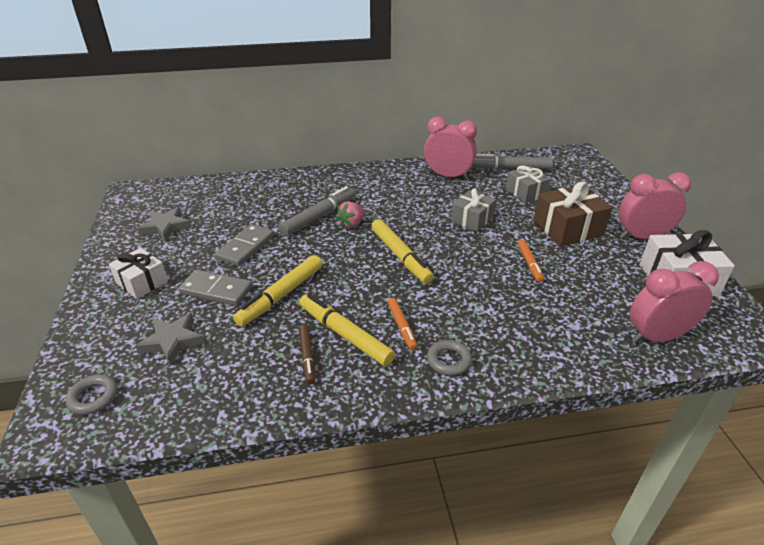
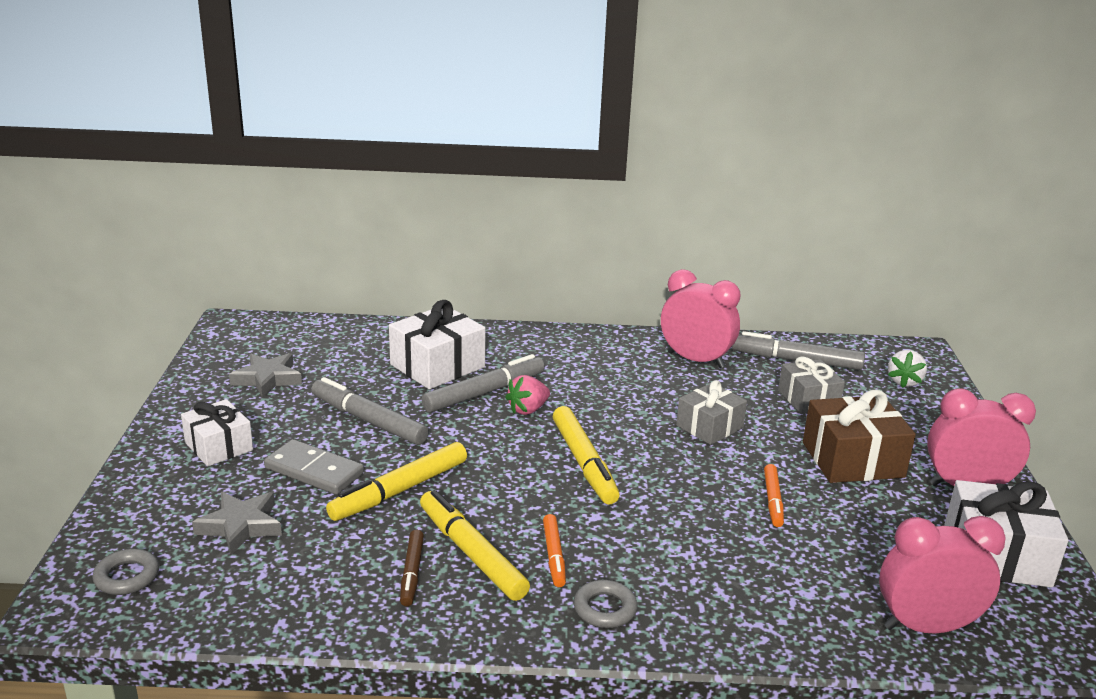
camera: 10 degrees right, 10 degrees down
(245, 247) = (368, 420): grey domino -> grey marker
(282, 202) = (437, 366): none -> white gift
(578, 173) = (904, 381): none -> white strawberry

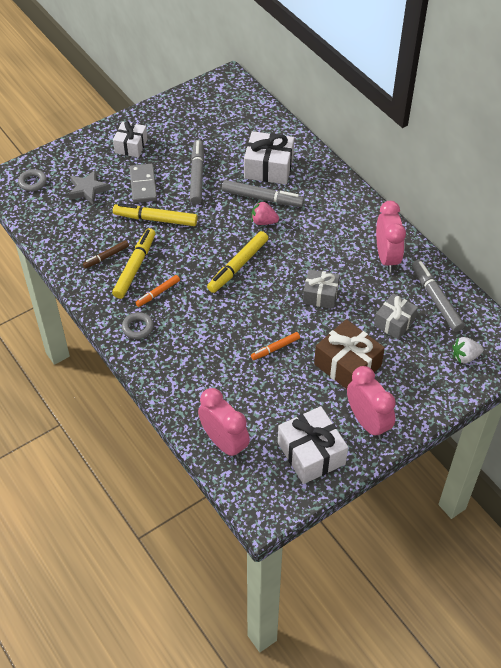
camera: 55 degrees right, 25 degrees up
(267, 379) = (195, 122): grey star -> none

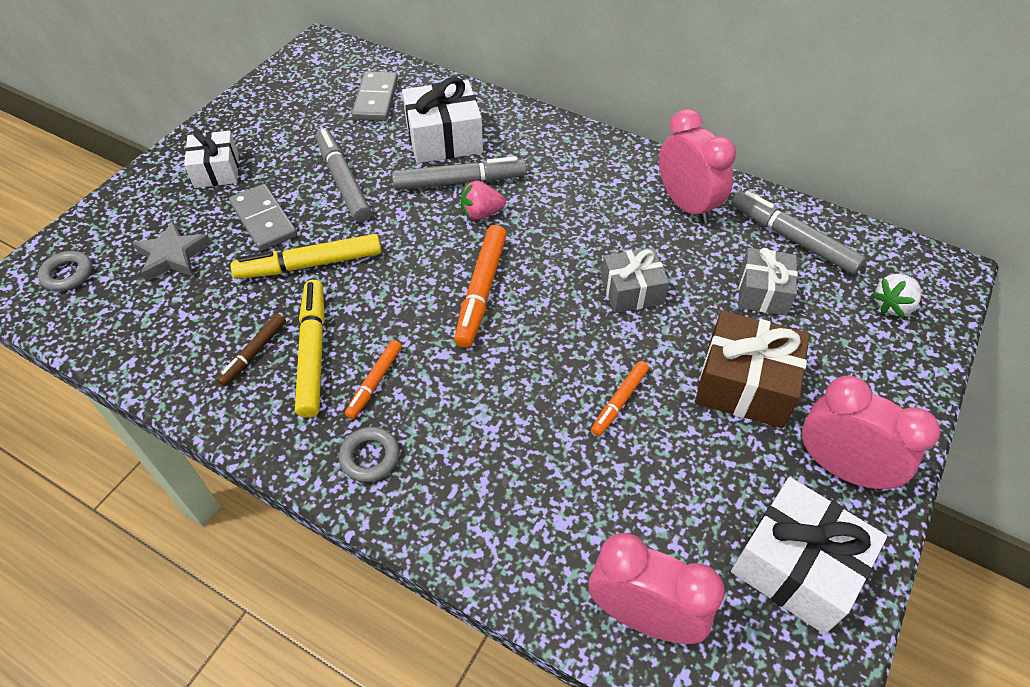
camera: 25 degrees left, 0 degrees up
(238, 266) = (481, 291): yellow marker -> orange marker
(242, 128) = (375, 99): none -> grey domino

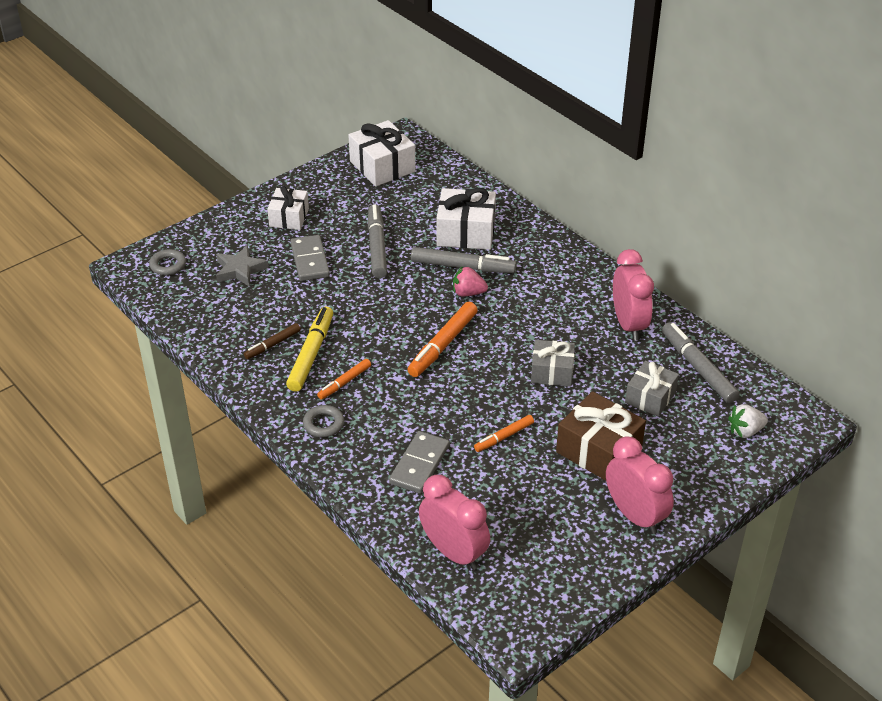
camera: 20 degrees right, 10 degrees down
(310, 264) = (330, 298): yellow marker -> none
(375, 99) = (426, 190): grey domino -> grey domino (419, 464)
(796, 566) = (568, 557): white gift -> white gift (382, 166)

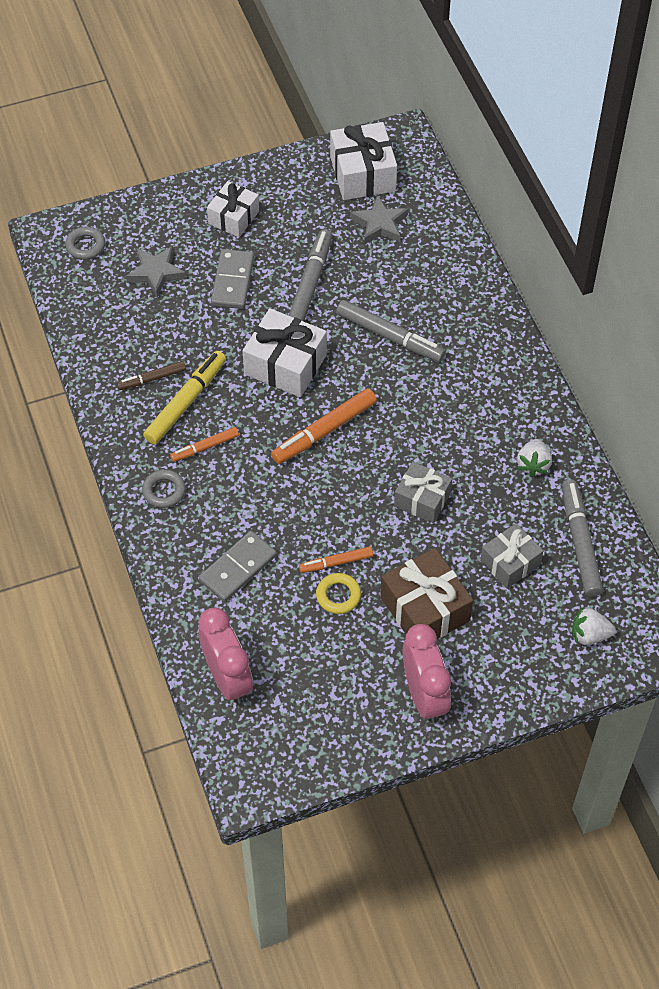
camera: 20 degrees right, 15 degrees up
(413, 195) = (379, 224): none -> grey star
(466, 232) = (414, 291): white gift -> white gift (285, 364)
(468, 293) = (380, 373): pink strawberry -> none
(519, 461) = (338, 595): none -> yellow ring
(628, 324) = (533, 464): pink clock -> white strawberry

